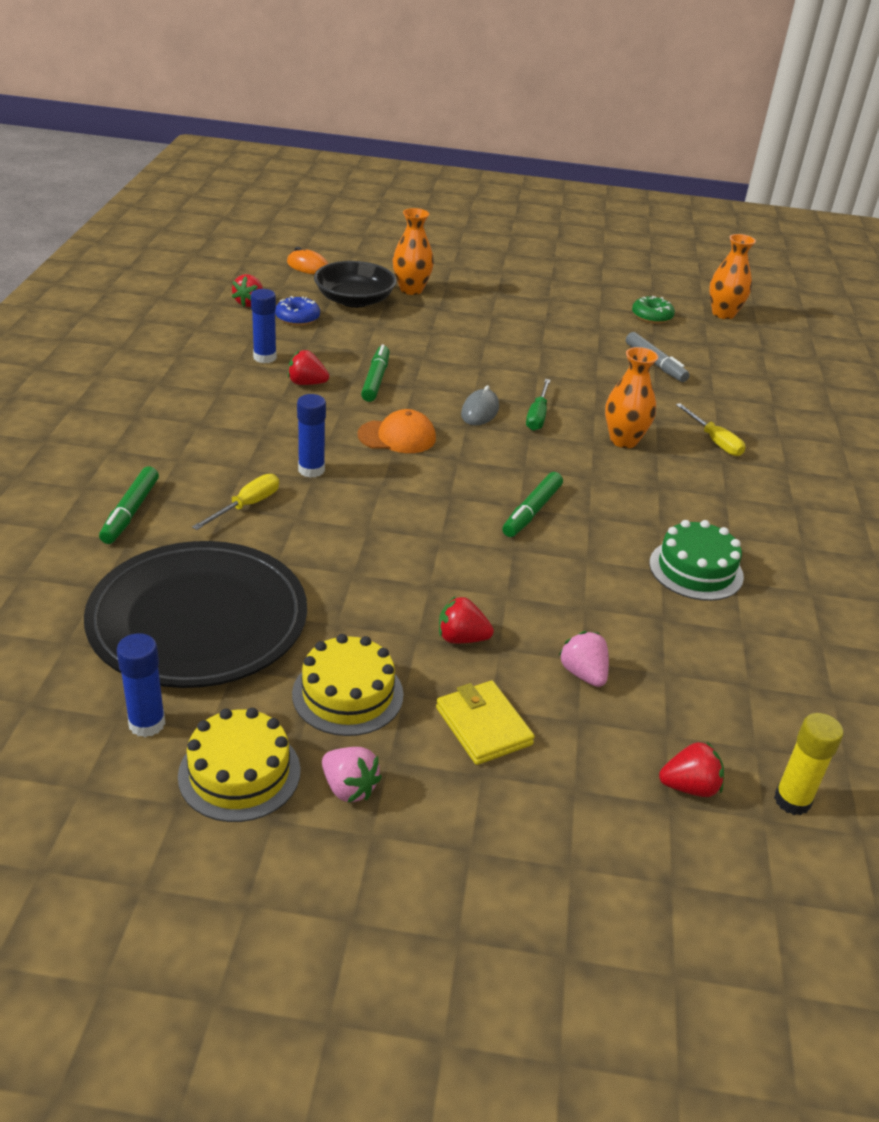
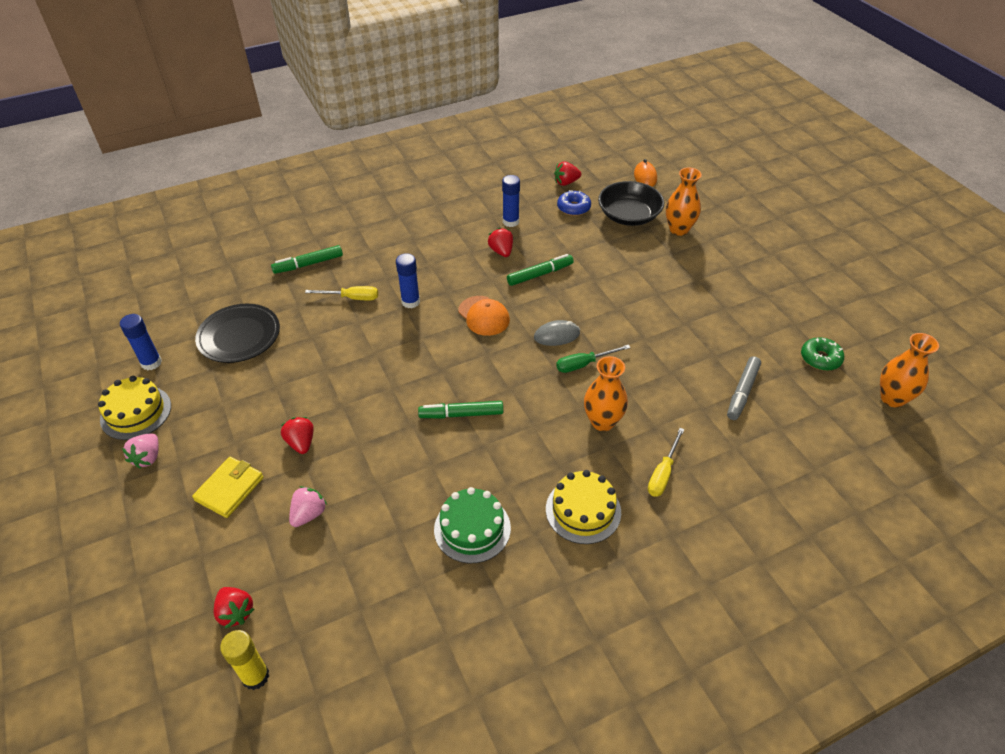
camera: 60 degrees right, 10 degrees up
(198, 620) = (239, 336): black plate -> black plate, size x0.63
(347, 694) = (219, 420): yellow cake -> yellow cake (583, 510)

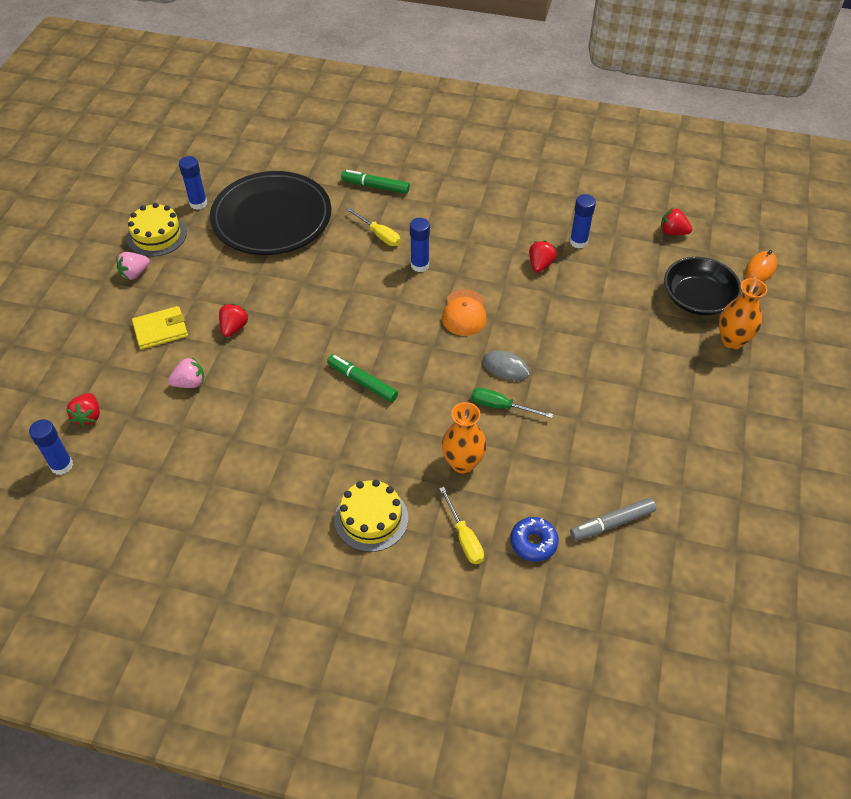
camera: 40 degrees right, 5 degrees up
(239, 336) = (271, 218): black plate -> black plate, size x1.58
(255, 676) = (62, 465): yellow glue stick -> blue glue stick
(472, 528) = (281, 472): green cake -> none
(540, 274) = (551, 305): green marker -> none
(573, 208) = (651, 261): blue donut -> blue donut (533, 542)
(663, 473) = (464, 537): yellow screwdriver -> yellow screwdriver turned 90 degrees counterclockwise
(820, 358) = (725, 547): green donut -> none
(892, 398) = (753, 630): orange vase -> none

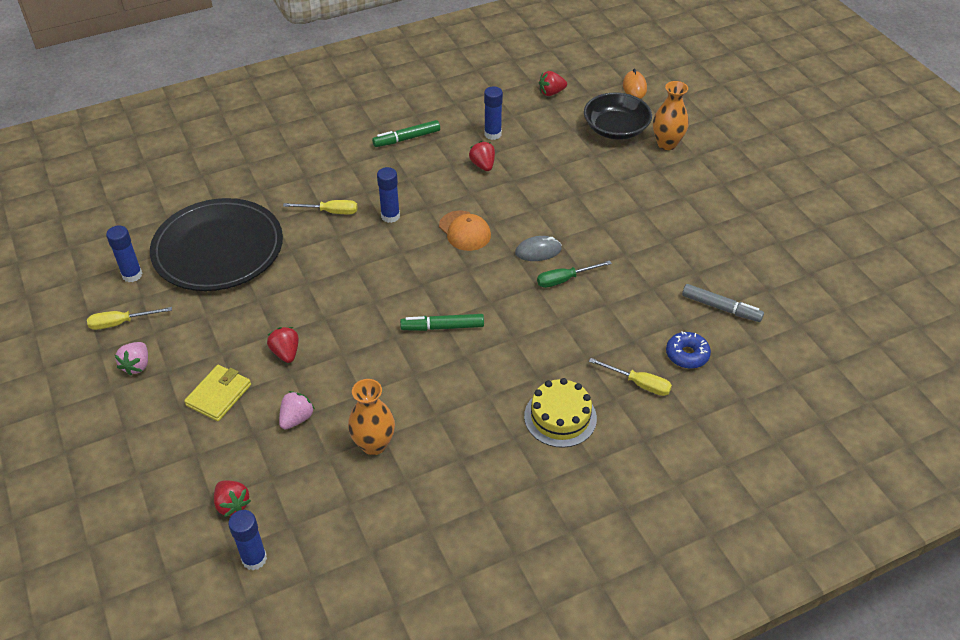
camera: 40 degrees left, 5 degrees down
(157, 235) = (121, 323): yellow cake -> yellow screwdriver
(375, 186) = (284, 177): green marker -> green marker (407, 138)
(463, 463) = (581, 335): orange vase -> orange vase (374, 444)
(612, 523) = (721, 308): grey marker -> grey marker turned 90 degrees counterclockwise

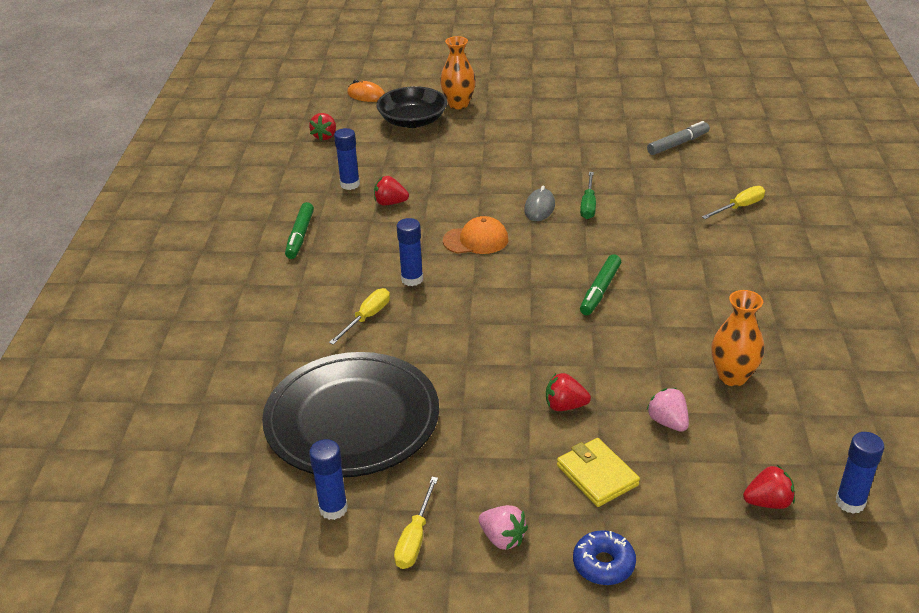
camera: 60 degrees left, 10 degrees down
(560, 417) = (756, 257): yellow cake -> none
(687, 355) = (720, 175): blue donut -> blue donut (603, 564)

